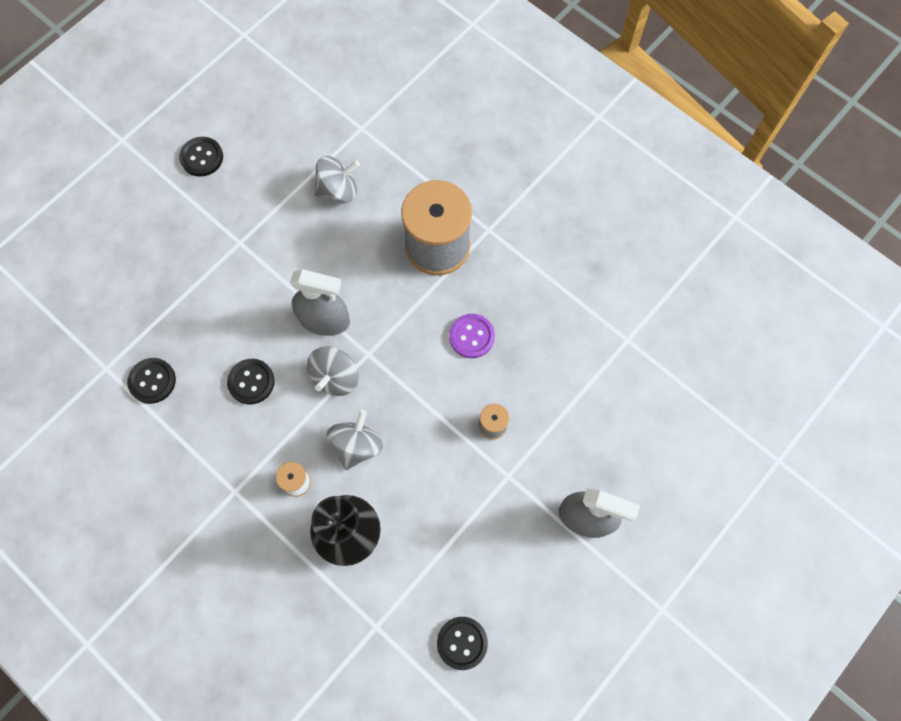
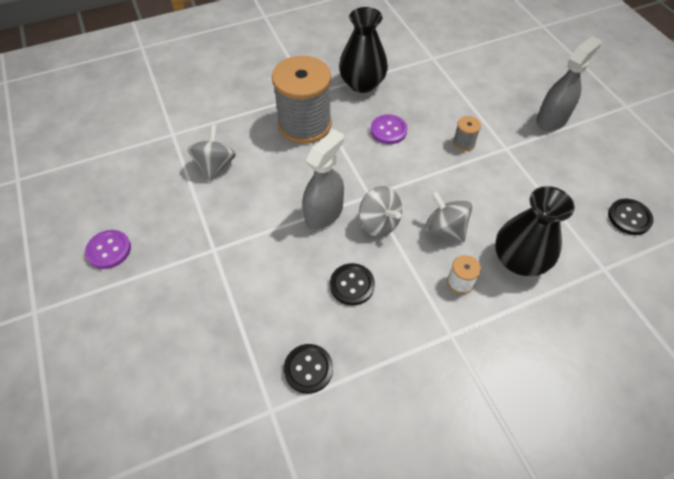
camera: 65 degrees left, 15 degrees down
(202, 157) = (109, 250): black button -> purple button
(535, 277) = (362, 83): none -> black vase

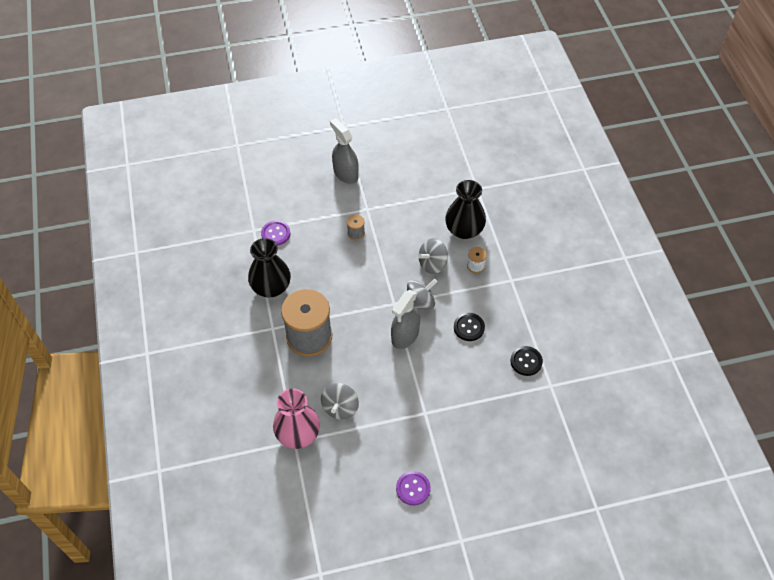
camera: 80 degrees left, 0 degrees up
(181, 135) = (298, 434): none -> pink vase
(215, 165) = (340, 408): grey spinning top -> grey spinning top turned 90 degrees counterclockwise
(324, 213) = (405, 335): grey spray bottle -> grey spray bottle turned 105 degrees counterclockwise
(388, 130) = (331, 279): purple button -> purple button (276, 234)
(629, 217) = (442, 162): black button -> none

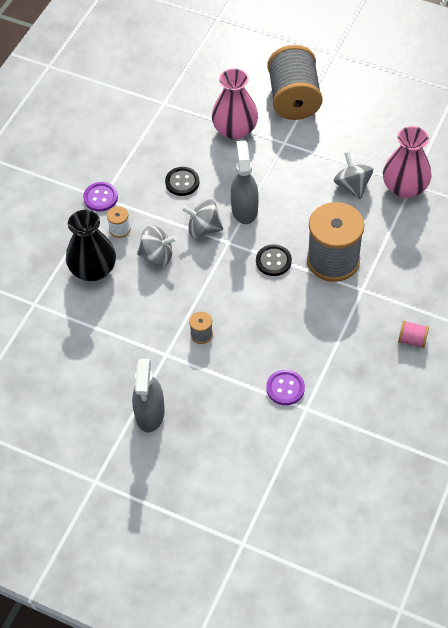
camera: 140 degrees left, 0 degrees up
(213, 313) = (412, 340): none -> pink spool
(271, 287) = (334, 331): black vase -> none
(340, 408) = (352, 186): grey spinning top -> grey spinning top turned 75 degrees counterclockwise
(405, 335) = (244, 209): grey spray bottle -> grey spray bottle turned 75 degrees counterclockwise
(413, 488) = (341, 100): purple button -> purple button (100, 198)
(453, 462) = (293, 99): none -> grey spool
(472, 398) = (235, 130): none -> pink vase
(526, 361) = (163, 130): black button -> black button (273, 261)

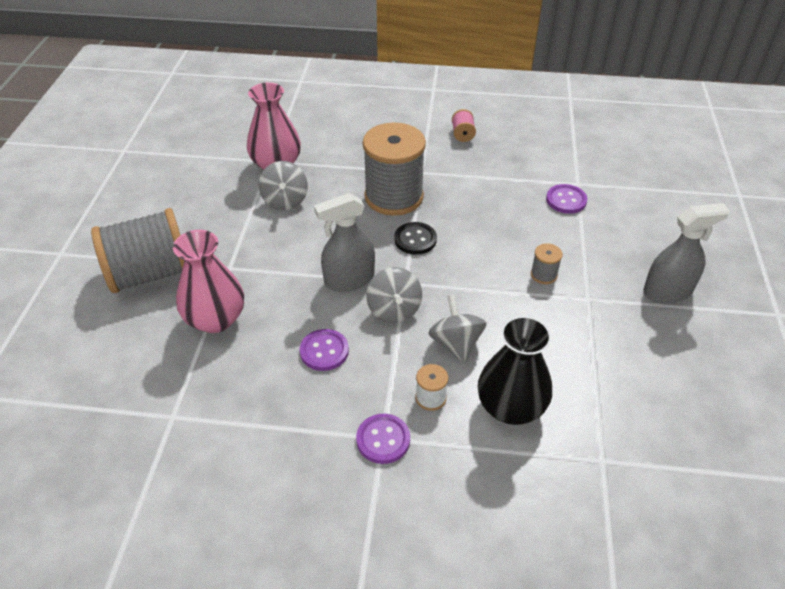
camera: 110 degrees left, 10 degrees down
(182, 182) = (324, 351): black button -> purple button
(352, 186) = (285, 200): grey spinning top -> grey spinning top turned 60 degrees counterclockwise

